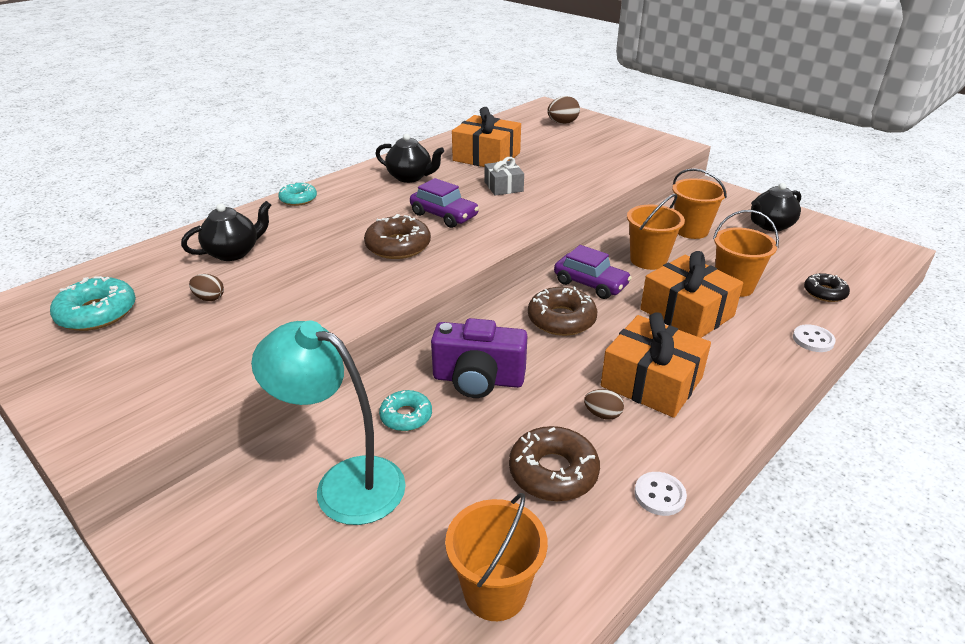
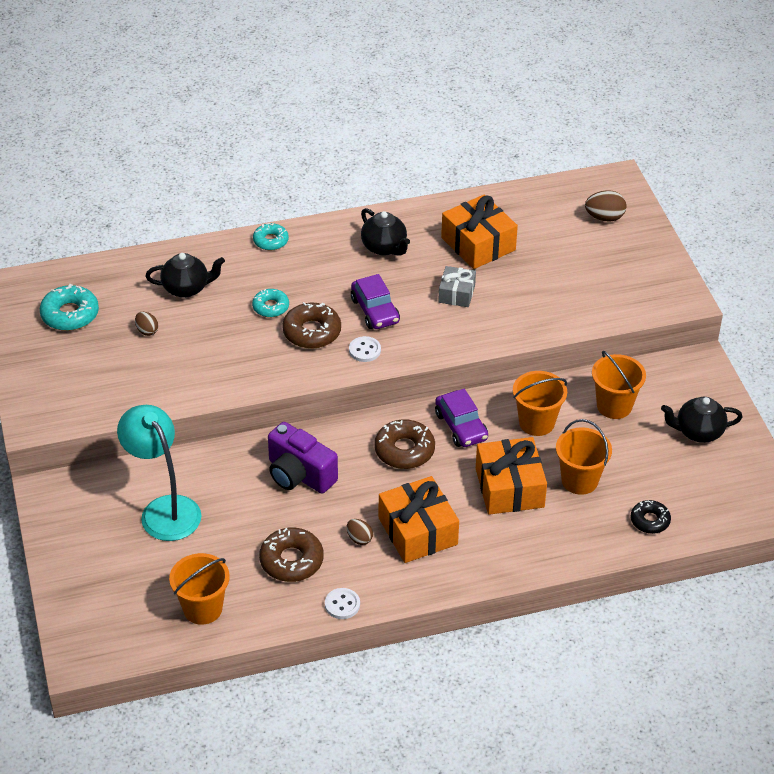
camera: 30 degrees right, 10 degrees up
(406, 416) = (231, 481): turquoise donut -> turquoise donut (270, 307)
(813, 340) = (581, 555): white button -> white button (364, 350)

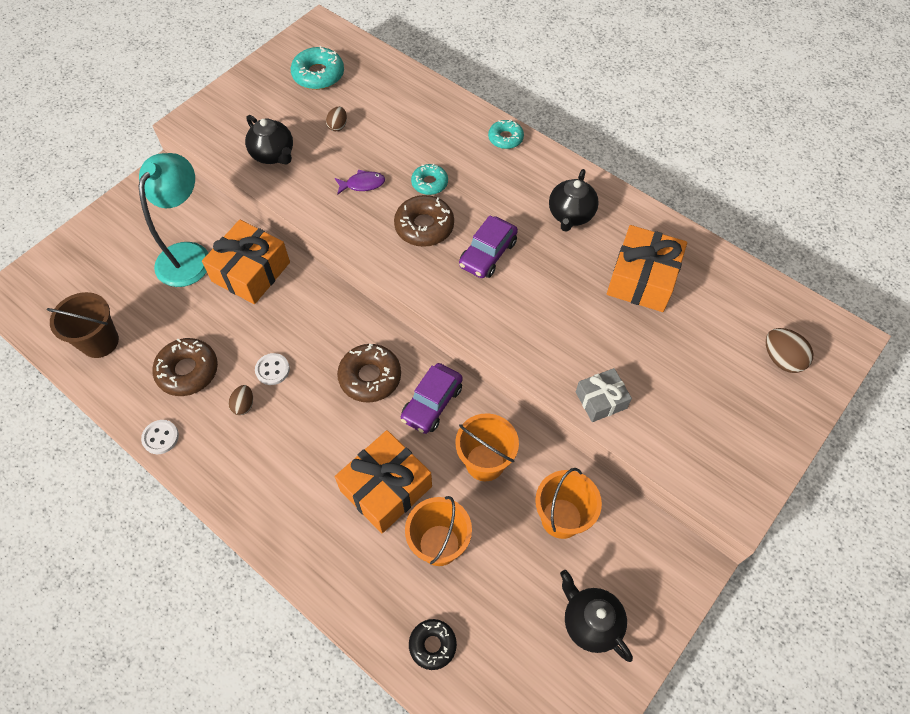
camera: 55 degrees right, 15 degrees up
(186, 288) = (404, 121): black teapot -> black teapot (273, 155)
(202, 608) = (100, 342): orange bucket -> brown bucket
(229, 346) = (362, 184): none -> purple fish
(299, 475) = (287, 319): purple camera -> none
(364, 350) = (433, 275): white button -> white button (272, 370)
(418, 531) = (282, 445): orange gift -> orange gift (251, 272)
(456, 294) = (563, 300): grey gift -> grey gift (601, 400)

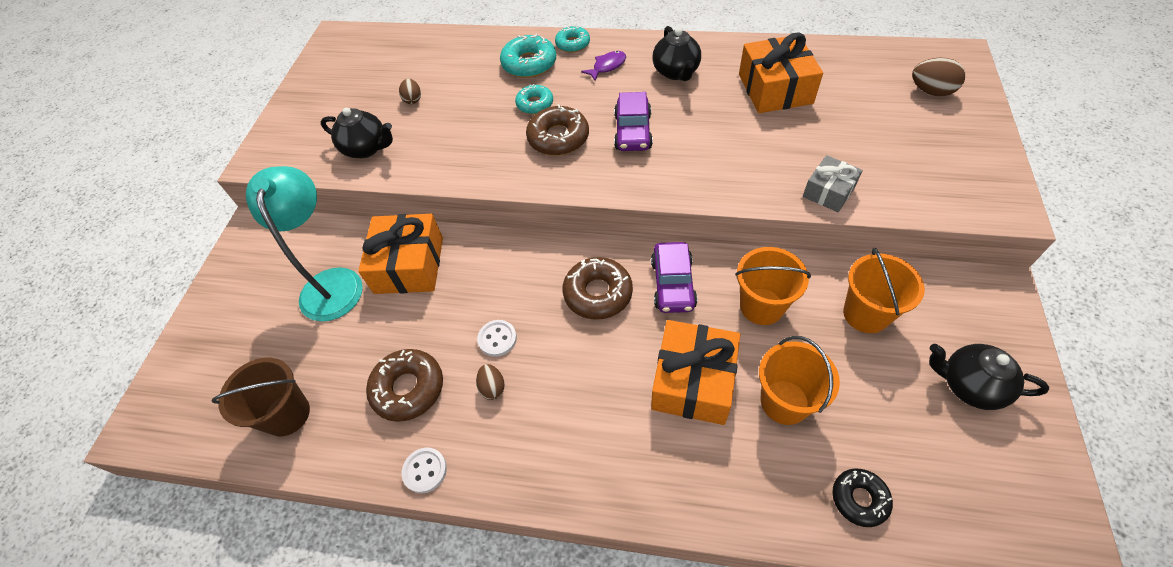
camera: 25 degrees left, 5 degrees down
(318, 75) = (362, 70): turquoise donut -> turquoise donut (529, 64)
(362, 184) = (473, 132): purple fish -> purple fish (607, 66)

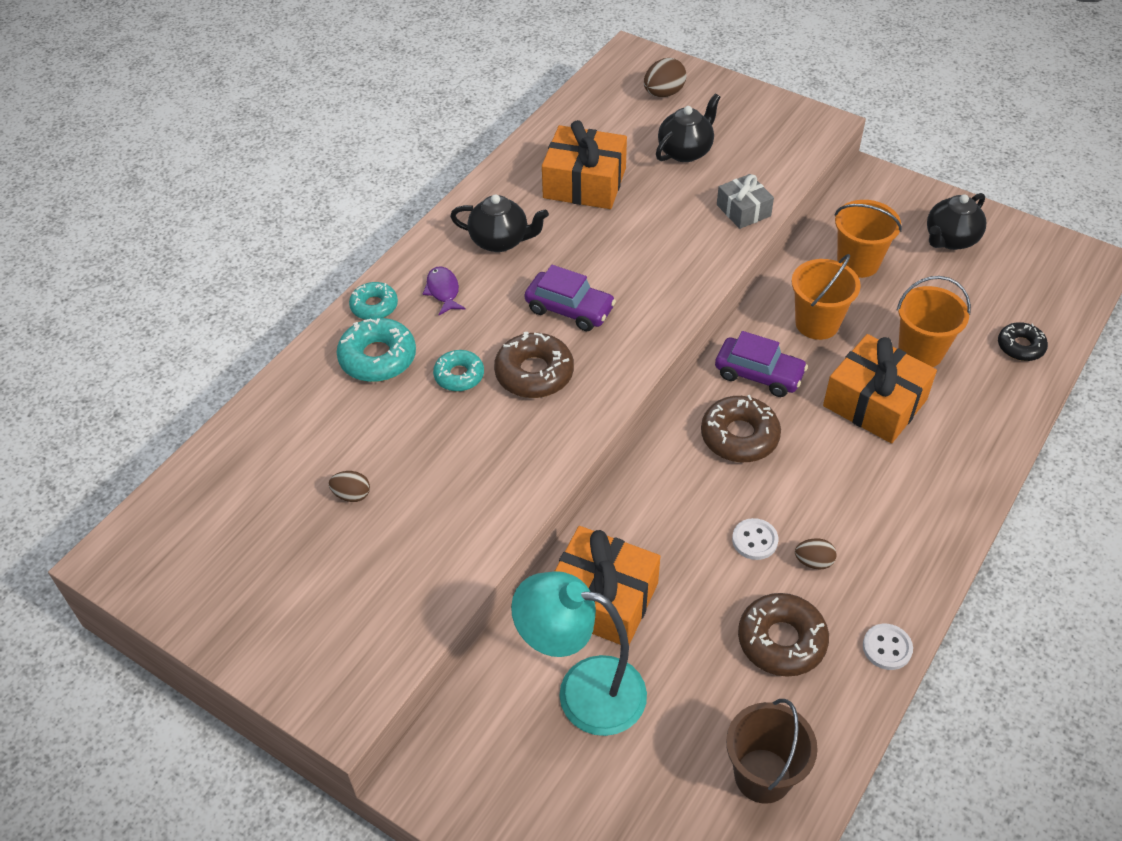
camera: 70 degrees left, 5 degrees down
(366, 148) = (414, 568): black teapot -> black teapot (685, 151)

